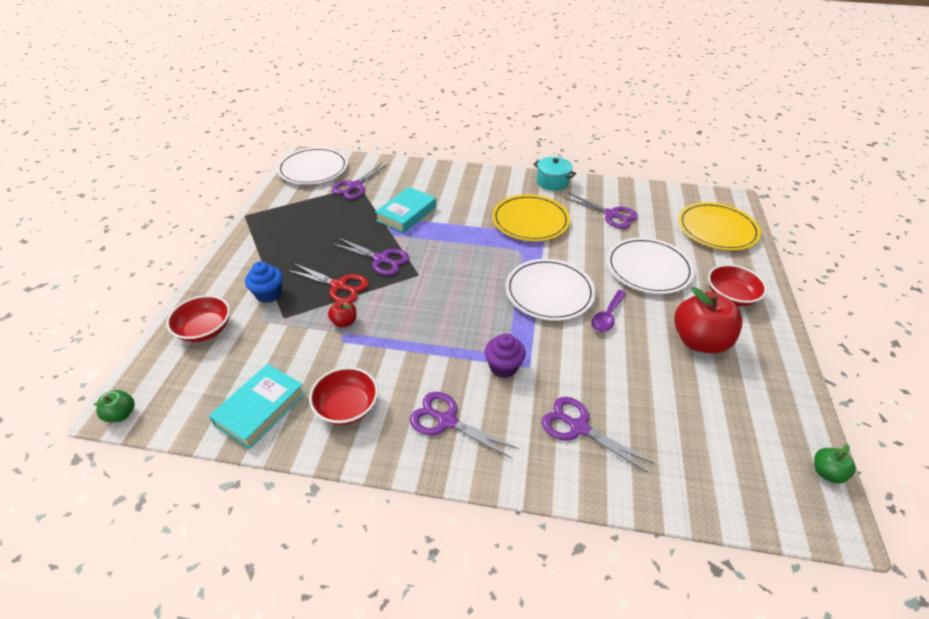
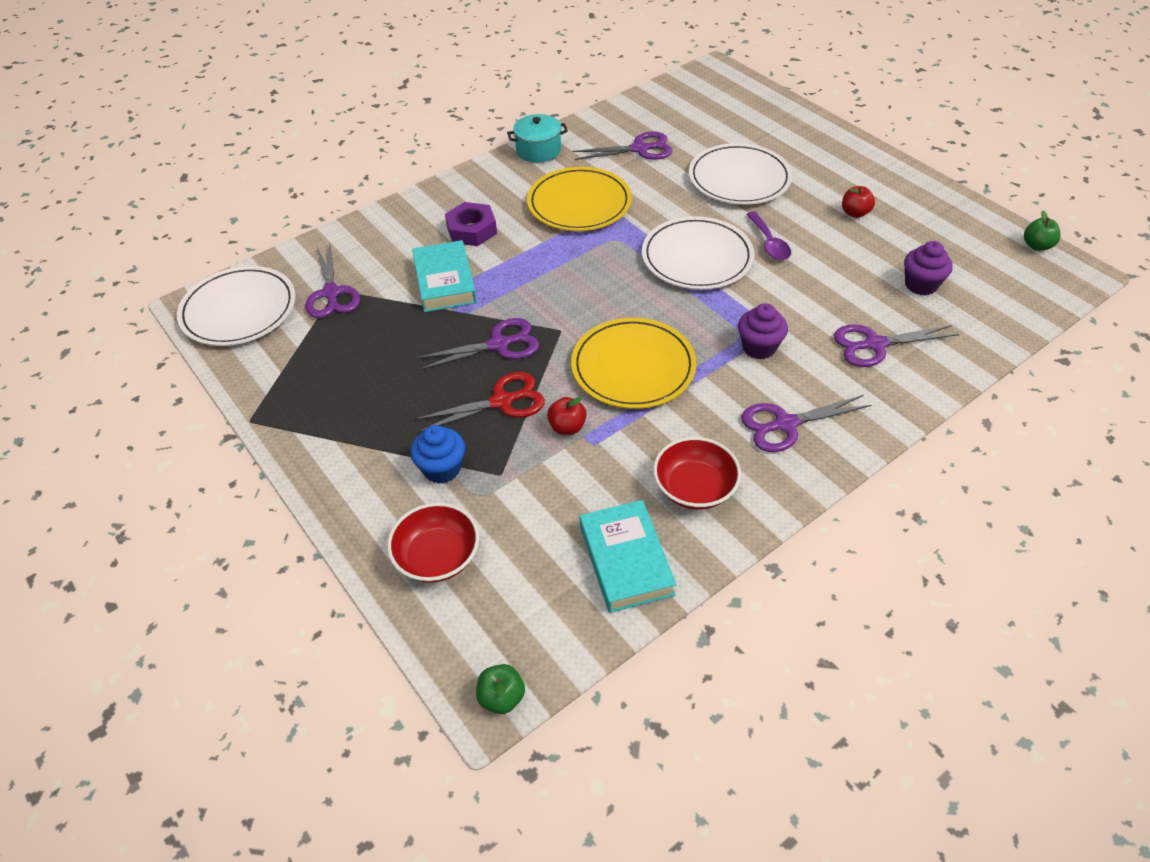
camera: 45 degrees left, 5 degrees up
(457, 199) = (472, 230): none -> purple nut
(675, 420) = (921, 285): none -> purple cupcake
(699, 341) = (855, 213): red apple -> red apple, size x0.47
(717, 229) = (739, 107): yellow plate -> yellow plate (633, 367)
(730, 296) = (825, 160): red bowl -> none

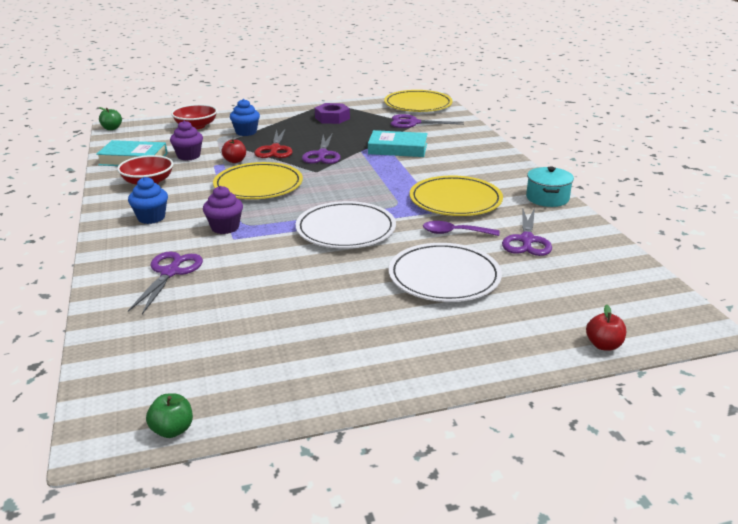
camera: 110 degrees right, 20 degrees down
(239, 310) = (418, 105): white plate -> yellow plate
(472, 230) = (448, 162): purple nut -> purple nut (332, 118)
(769, 243) = (335, 264): purple spoon -> purple spoon (454, 233)
(785, 424) = (151, 218): purple scissors -> blue cupcake
(855, 213) = (338, 324): red apple -> red apple (603, 345)
(921, 285) = (205, 321): purple cupcake -> purple cupcake (188, 156)

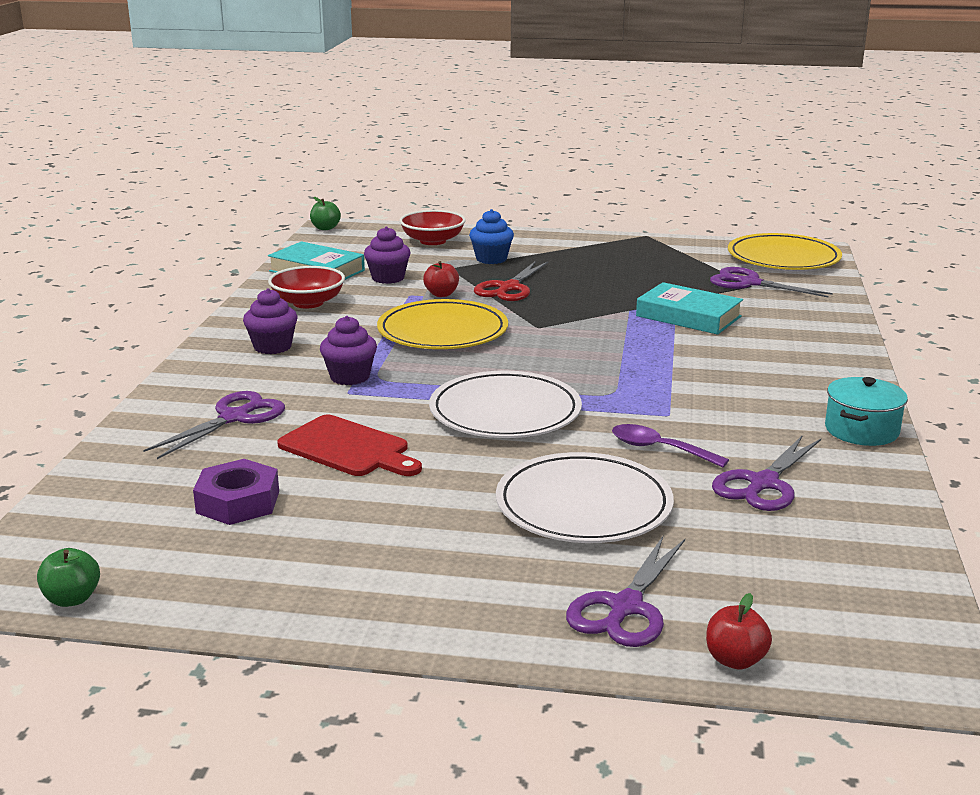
camera: 25 degrees right, 5 degrees down
(151, 218) = (272, 347): blue cupcake -> purple cupcake
(268, 275) = (348, 448): none -> red cutting board
(322, 155) = (568, 306): purple scissors -> purple scissors (625, 608)
(332, 118) = (631, 258): purple nut -> purple nut (238, 502)
(455, 200) = (706, 404): yellow plate -> none

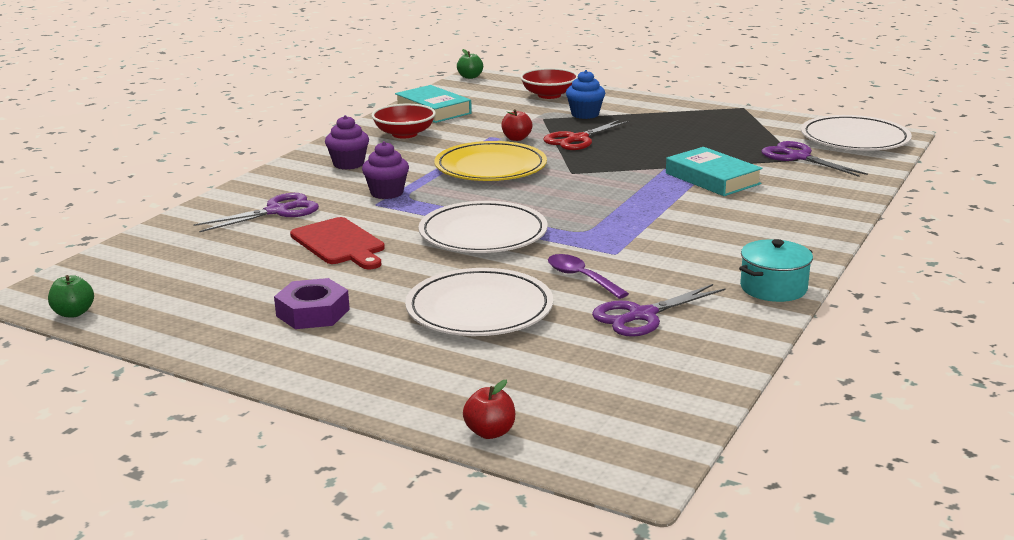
camera: 20 degrees right, 0 degrees up
(238, 502) = (230, 269): purple nut -> purple nut (312, 313)
(388, 278) = (484, 121): purple cupcake -> none
(625, 608) = (441, 383): purple scissors -> none
(783, 258) = (854, 139): yellow plate -> white plate

